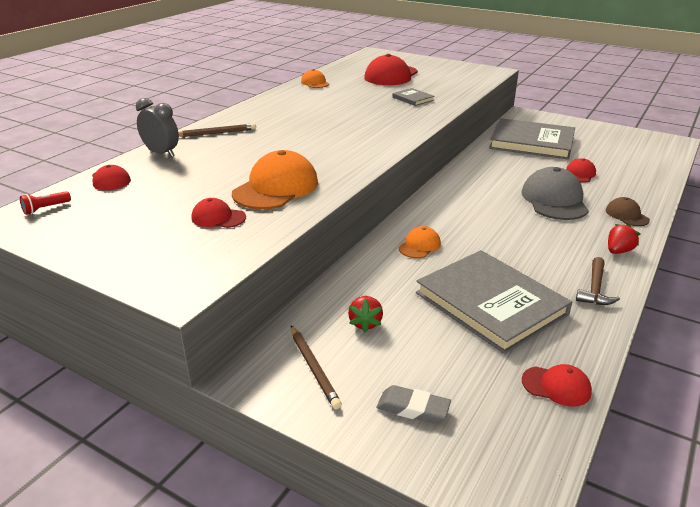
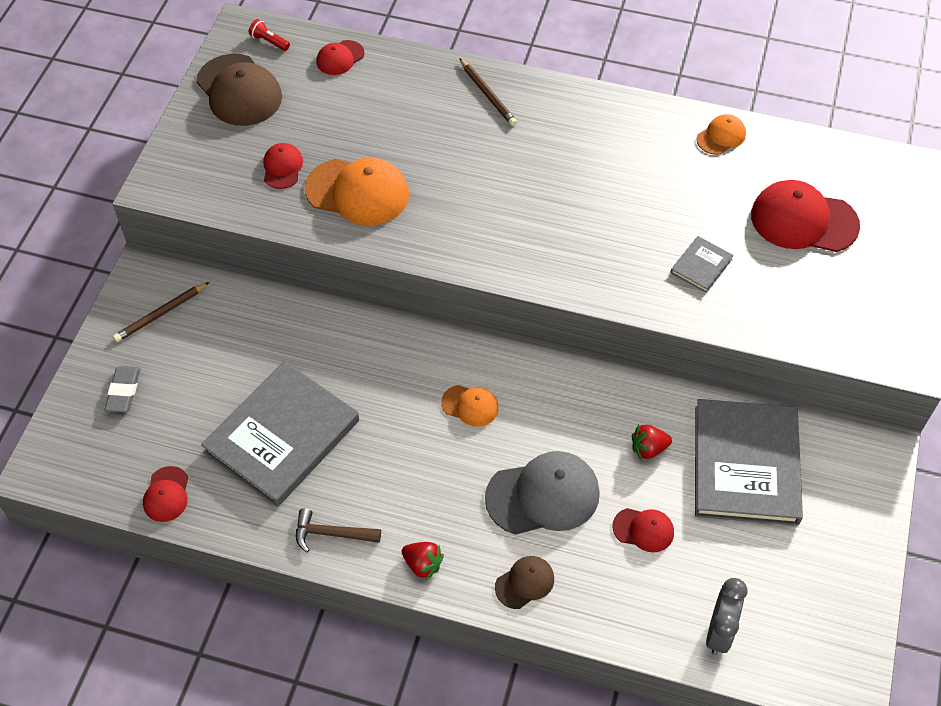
camera: 75 degrees right, 25 degrees up
(93, 230) = (239, 90): none -> brown cap
(161, 153) = (415, 70): grey clock -> grey clock (719, 631)
(365, 323) = (229, 337): red strawberry -> red strawberry (648, 449)
(419, 246) = (380, 359): orange cap -> orange cap (470, 406)

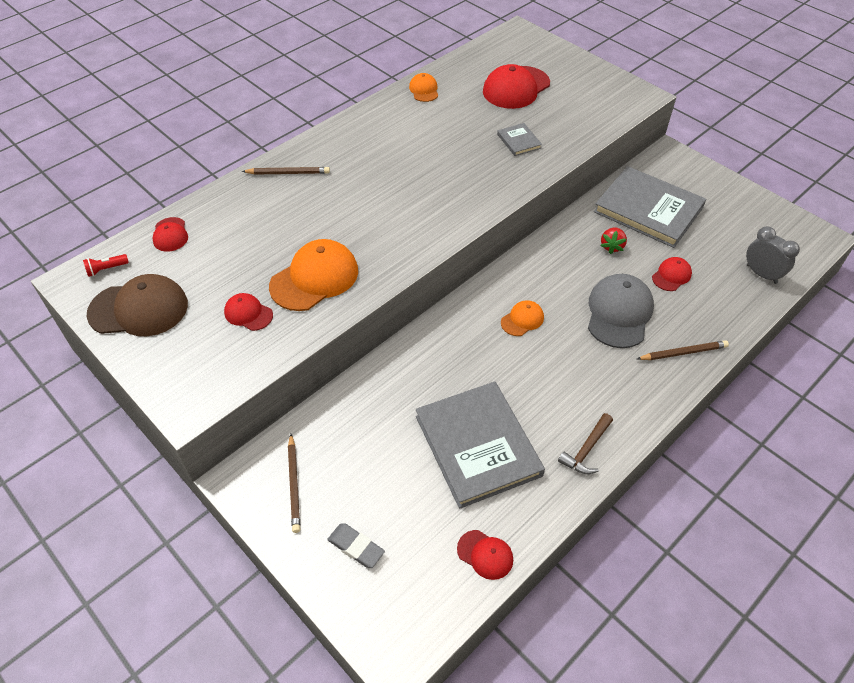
camera: 60 degrees left, 5 degrees down
(423, 564) = (641, 404): red strawberry -> none
(525, 583) = (683, 352): brown cap -> brown pencil

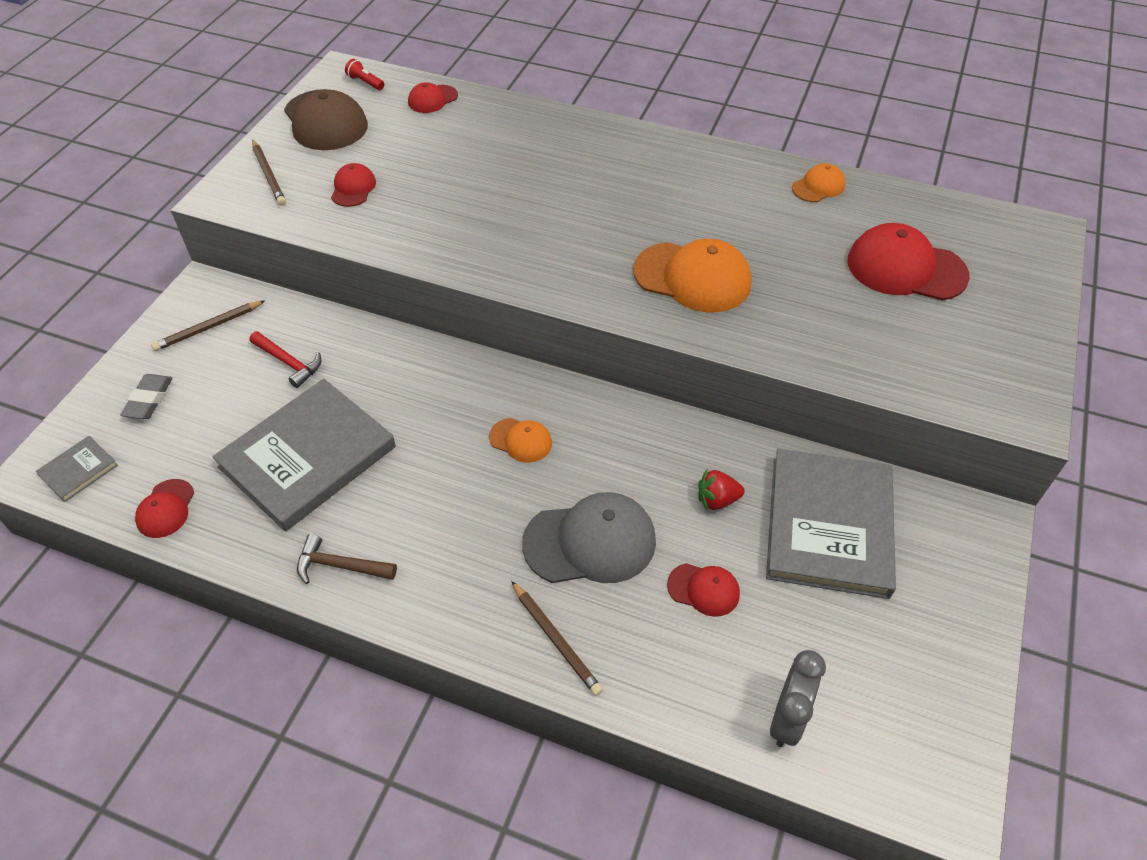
camera: 65 degrees right, 0 degrees up
(288, 173) = (577, 137): brown pencil -> brown pencil (269, 175)
(314, 278) = (426, 214): orange cap -> orange cap (692, 277)
(371, 435) = (289, 363): none -> red hammer
(519, 141) = (789, 305): grey book -> grey book (78, 470)

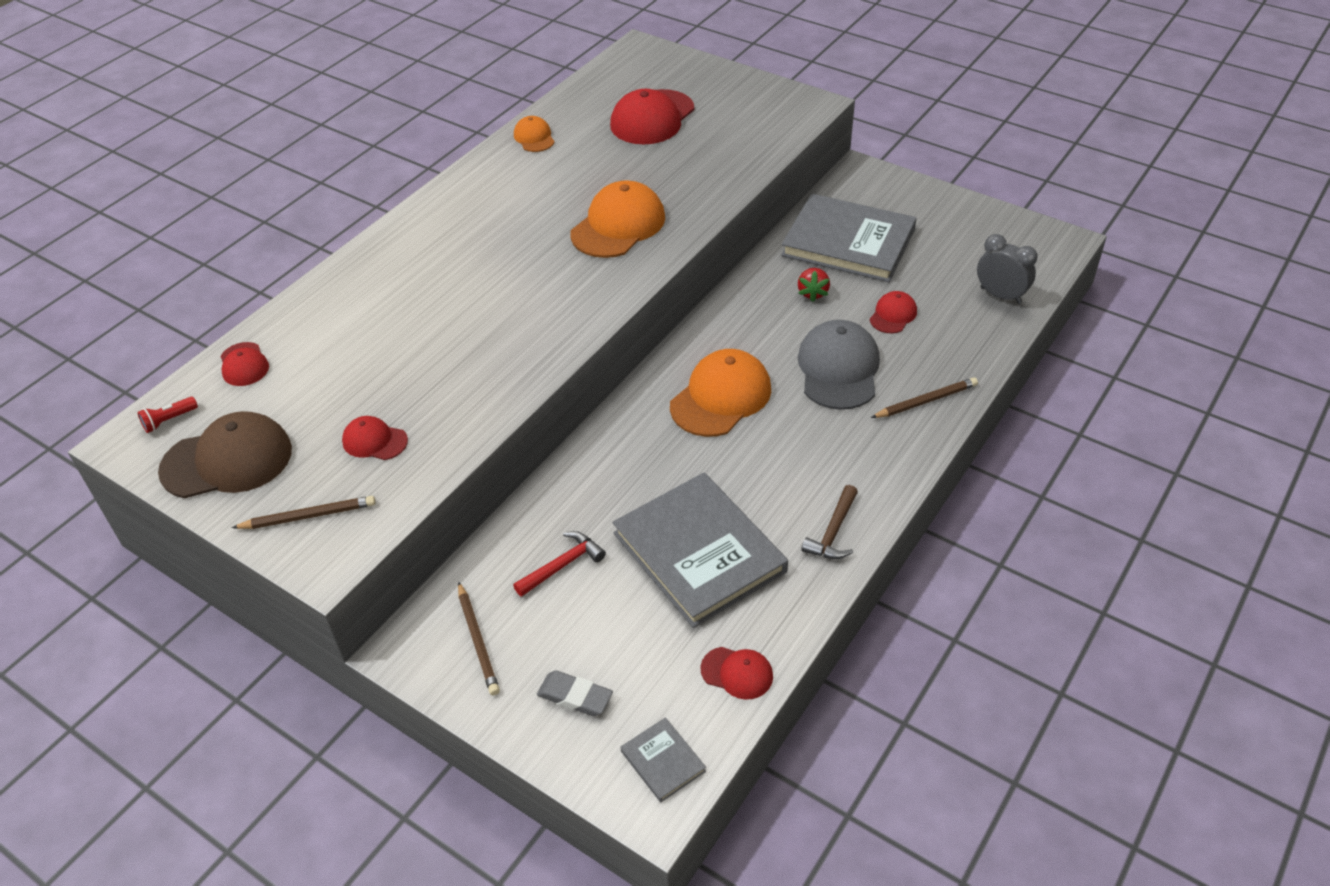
camera: 75 degrees left, 5 degrees down
(521, 440) = (721, 397): orange cap -> orange cap, size x1.90

